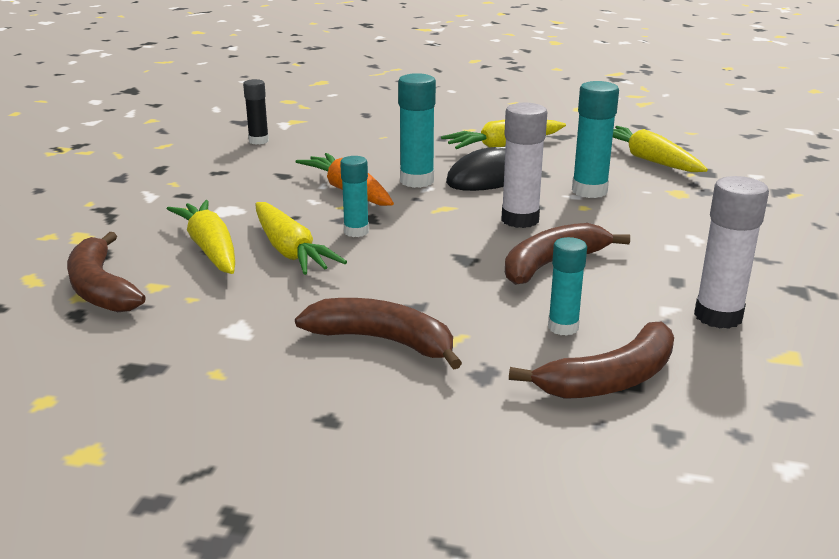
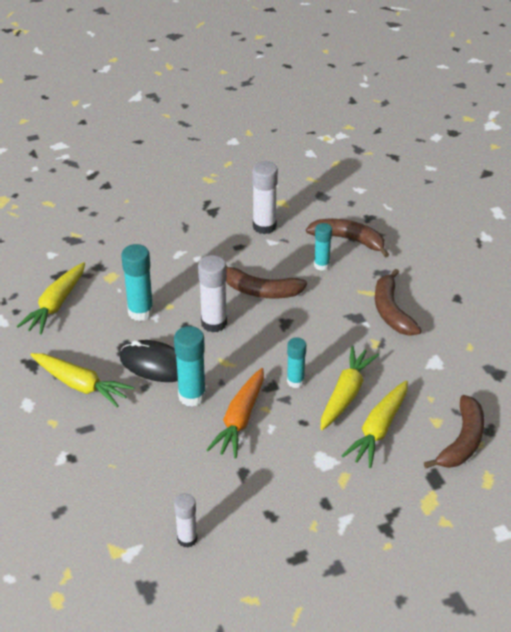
camera: 125 degrees left, 15 degrees up
(259, 141) = (187, 539): black glue stick -> white glue stick

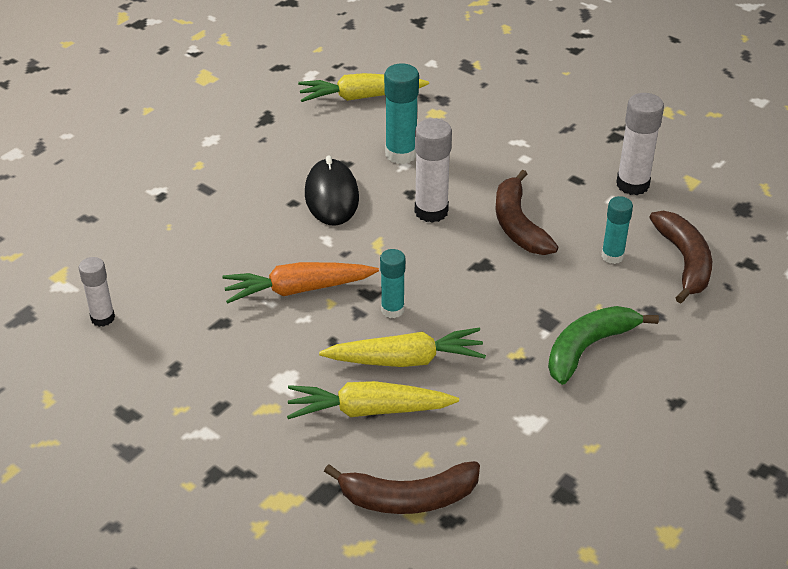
camera: 60 degrees right, 0 degrees up
(80, 385) = (262, 160): yellow carrot -> none
(192, 396) = (306, 240): turquoise glue stick -> none
(391, 311) = (588, 348): brown banana -> green banana

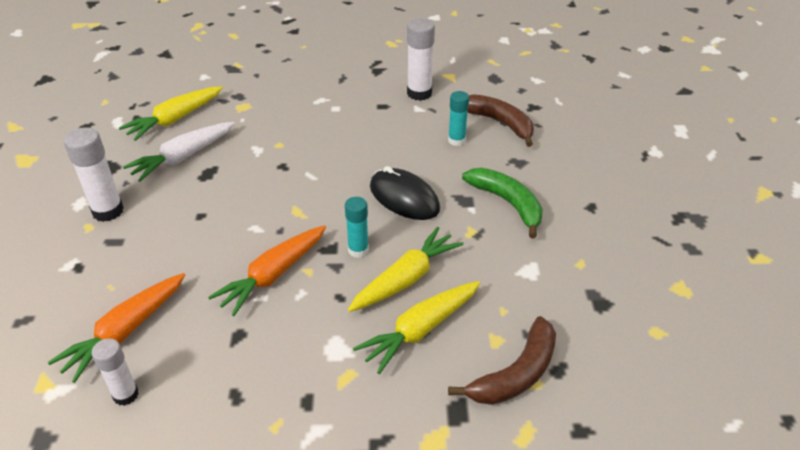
camera: 40 degrees left, 0 degrees up
(146, 269) = (125, 332): none -> orange carrot
(331, 196) = (226, 196): black mouse -> black mouse (404, 198)
(332, 139) = (183, 157): none -> white carrot
(401, 154) = (247, 144): turquoise glue stick -> none
(431, 211) = (311, 171): white glue stick -> white glue stick (108, 211)
(518, 225) = (378, 151): brown banana -> none
(588, 348) = (507, 203): green banana -> green banana turned 135 degrees clockwise

